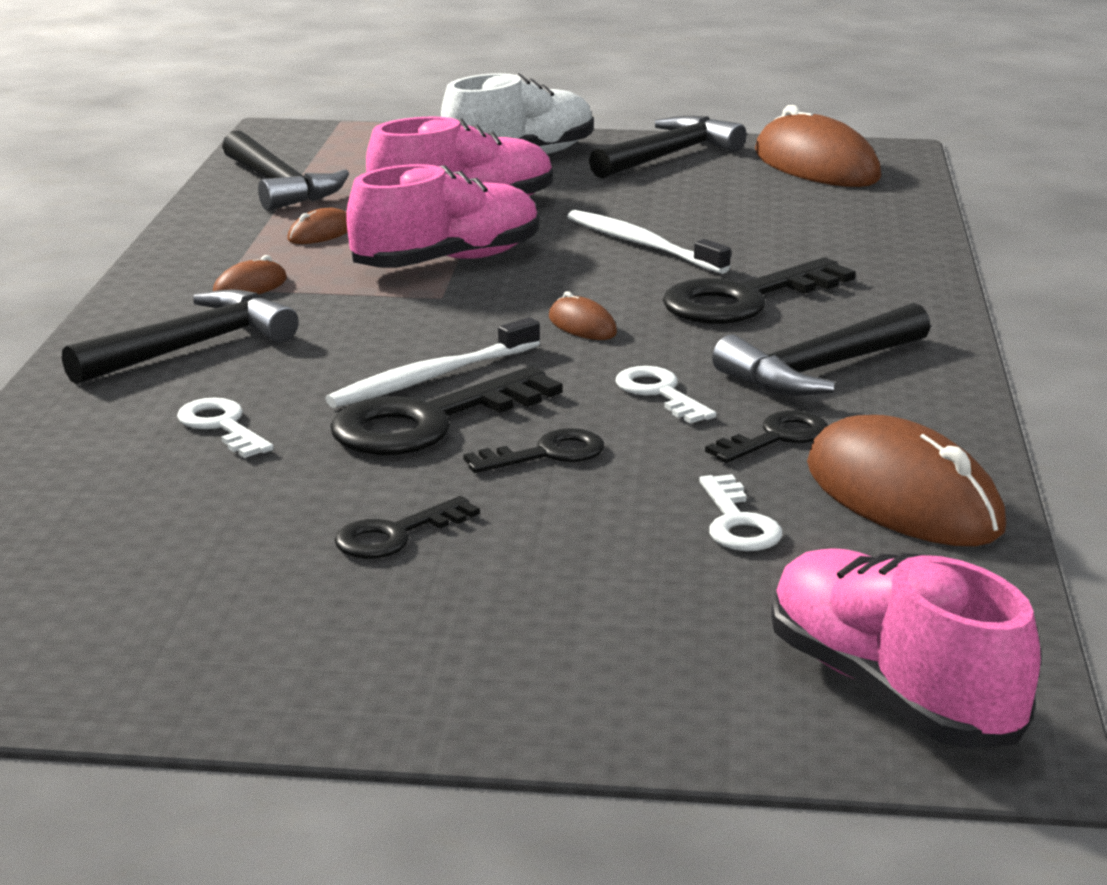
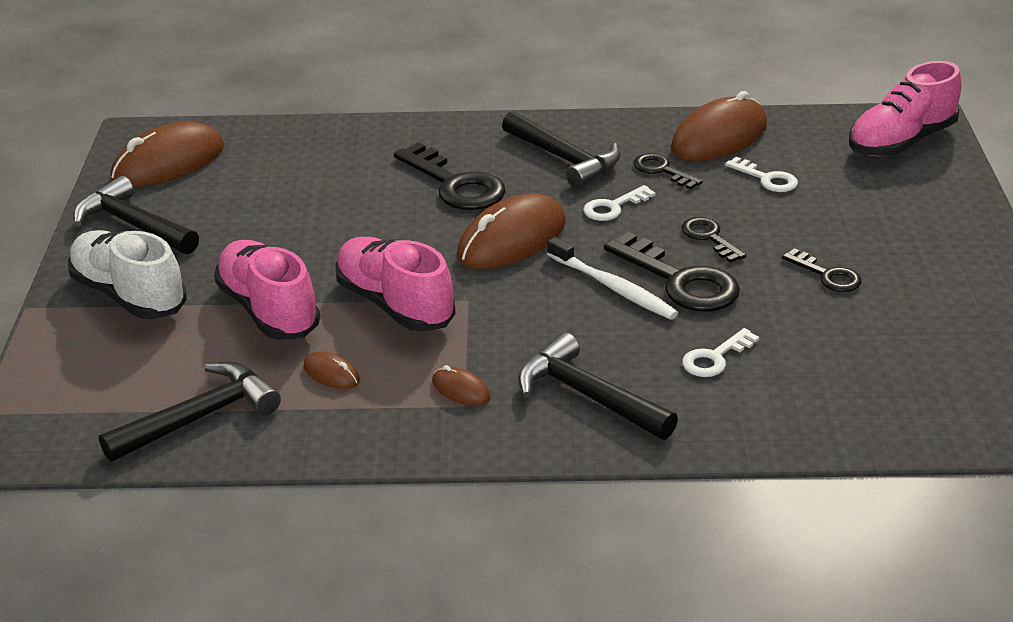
camera: 95 degrees left, 10 degrees up
(582, 325) = (512, 239): brown mouse -> brown mouse, size x2.23
(642, 245) = (352, 226): white toothbrush -> none
(737, 523) = (767, 179): white key -> white key turned 60 degrees clockwise

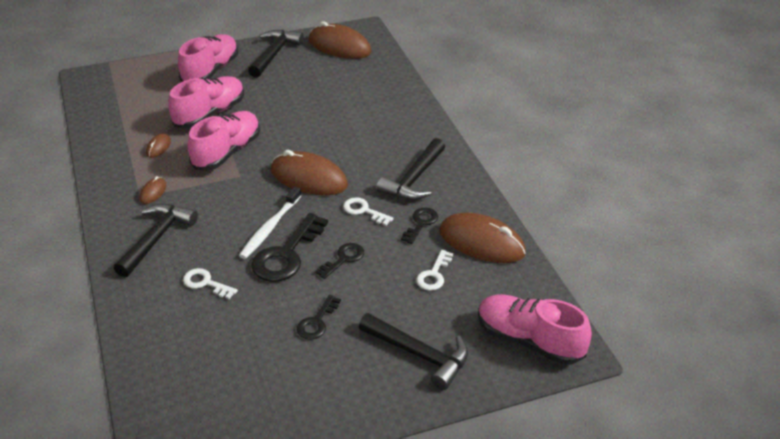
camera: 70 degrees right, 5 degrees up
(129, 295) = (211, 71): white shoe -> pink shoe
(200, 417) = (115, 118): black hammer -> black hammer (419, 355)
(455, 185) = (362, 144): black key -> none

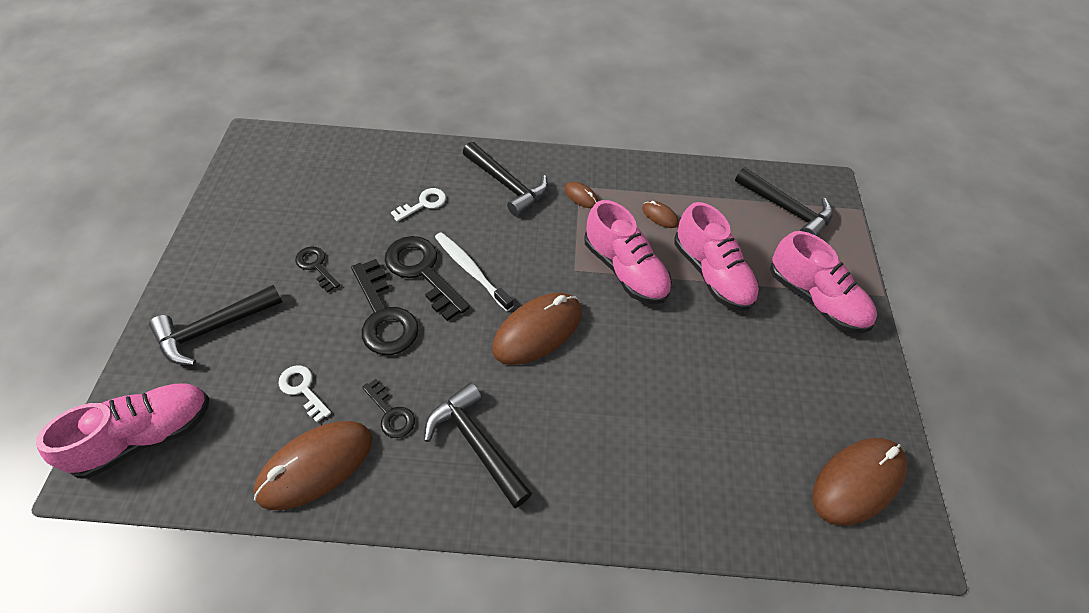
camera: 110 degrees right, 15 degrees up
(274, 54) = (848, 384): black hammer -> black hammer (786, 209)
(343, 259) = (384, 316): black key -> black key, size x1.80
(363, 211) = (448, 363): white key -> none

